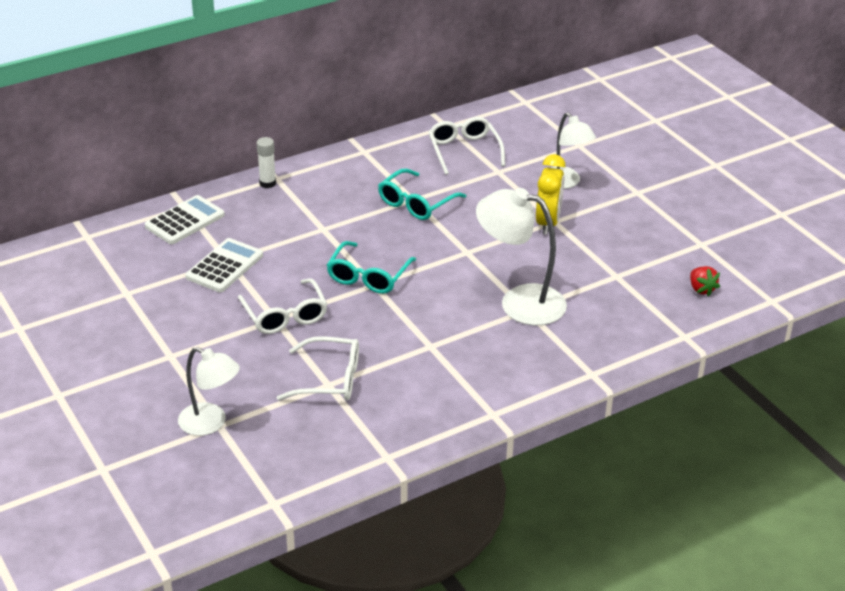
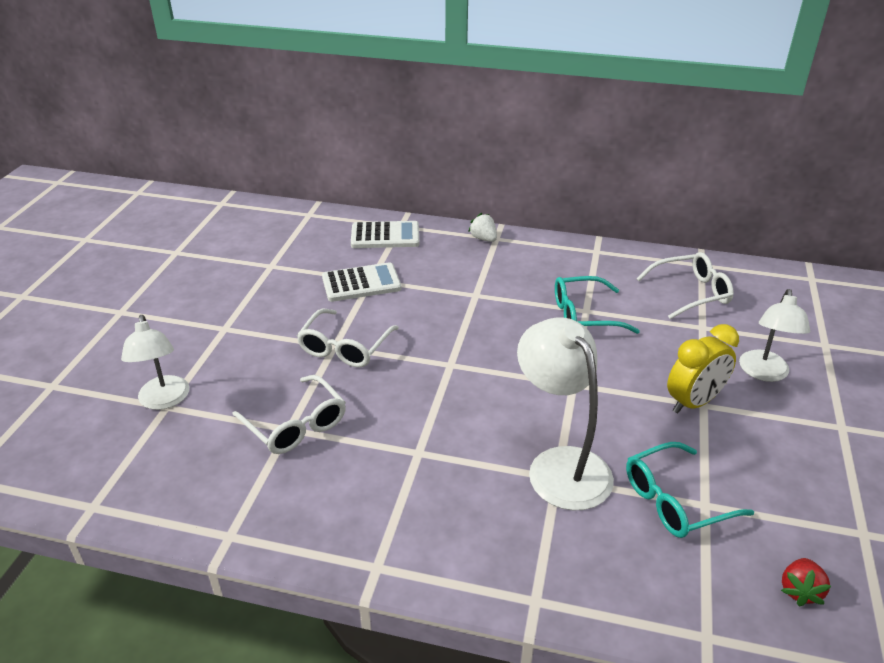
camera: 45 degrees right, 0 degrees up
(267, 183) = (483, 239): white glue stick -> white strawberry
(368, 276) = (455, 354): turquoise glasses -> turquoise glasses (675, 500)
(464, 151) = (691, 293): white glasses -> white glasses turned 45 degrees clockwise

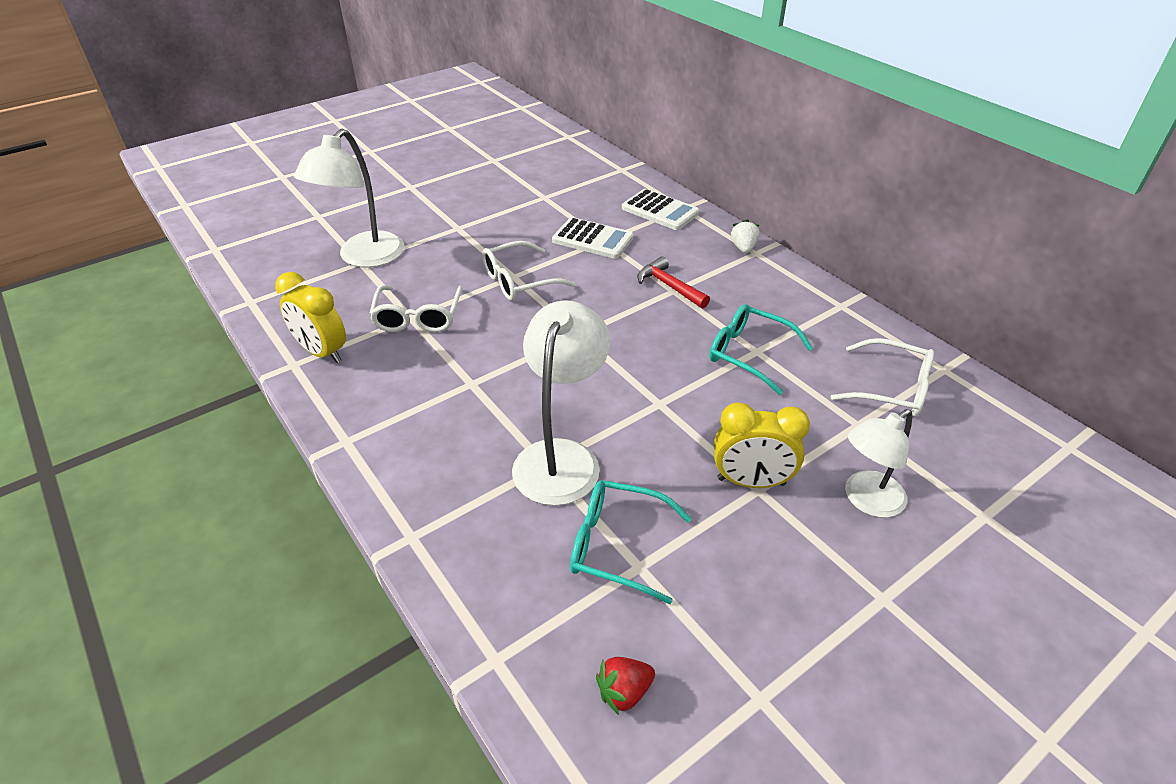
camera: 40 degrees right, 5 degrees up
(164, 400) = (364, 258): white lamp -> white lamp, size x1.50
(244, 507) = (322, 352): none -> yellow clock
(468, 293) = (669, 286): none -> red hammer

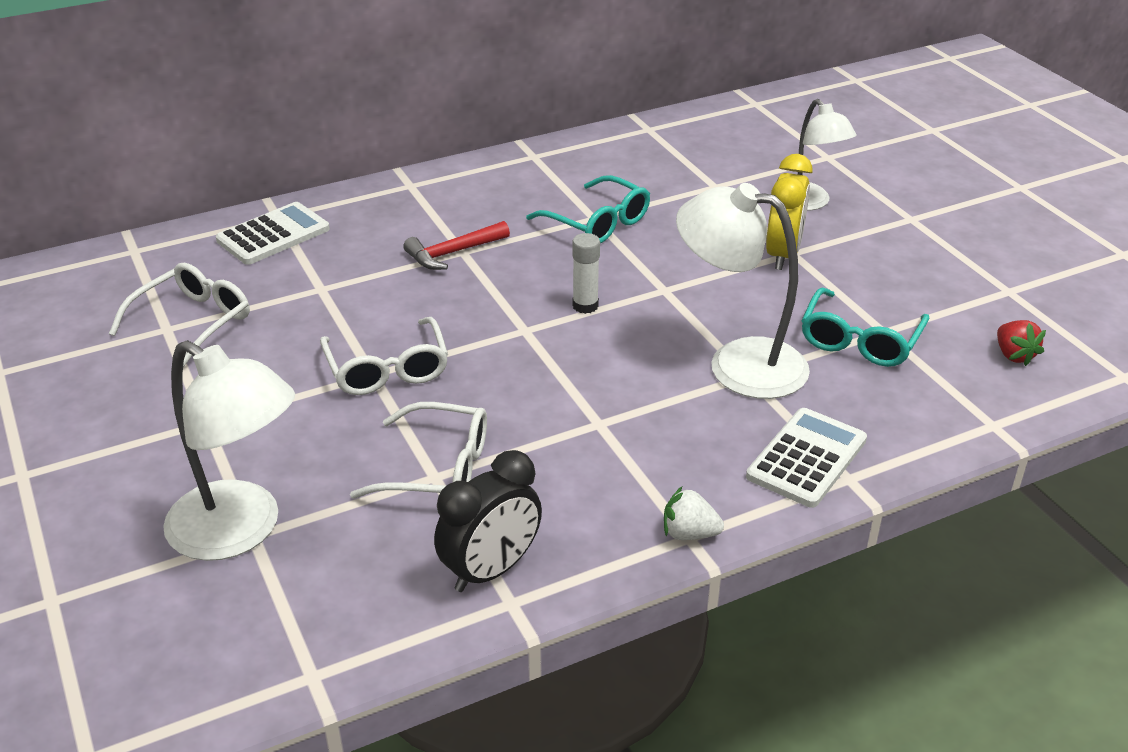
camera: 80 degrees left, 5 degrees down
(322, 352) = (491, 570): yellow clock -> black clock
(593, 239) = (314, 297): white calculator -> white calculator (807, 458)
(620, 360) = (585, 306): none -> white glue stick
(743, 248) = (396, 191): white strawberry -> white strawberry (689, 533)
(749, 354) = (597, 223): turquoise glasses -> turquoise glasses turned 90 degrees counterclockwise
(891, 388) = (669, 159): white glasses -> white glasses (193, 322)

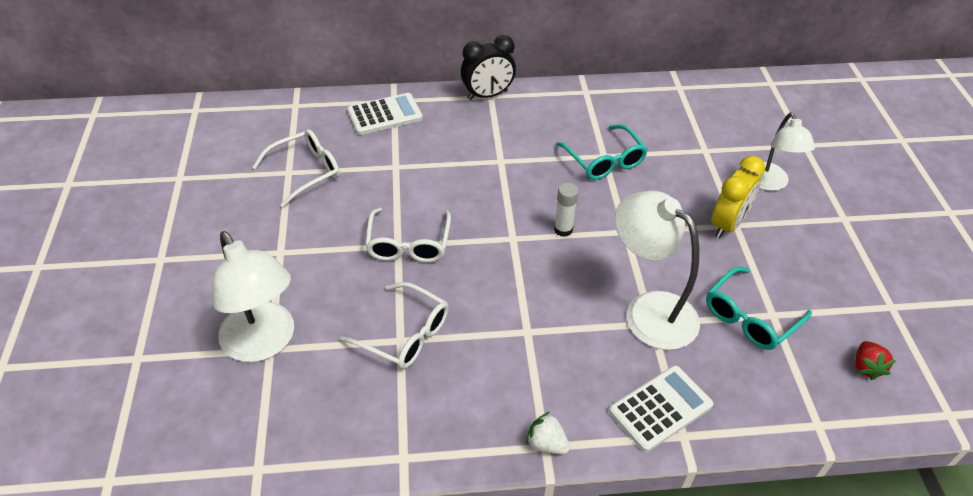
camera: 20 degrees right, 10 degrees up
(453, 253) = (493, 160): red hammer -> none
(491, 570) = (402, 427): black clock -> black clock (487, 95)

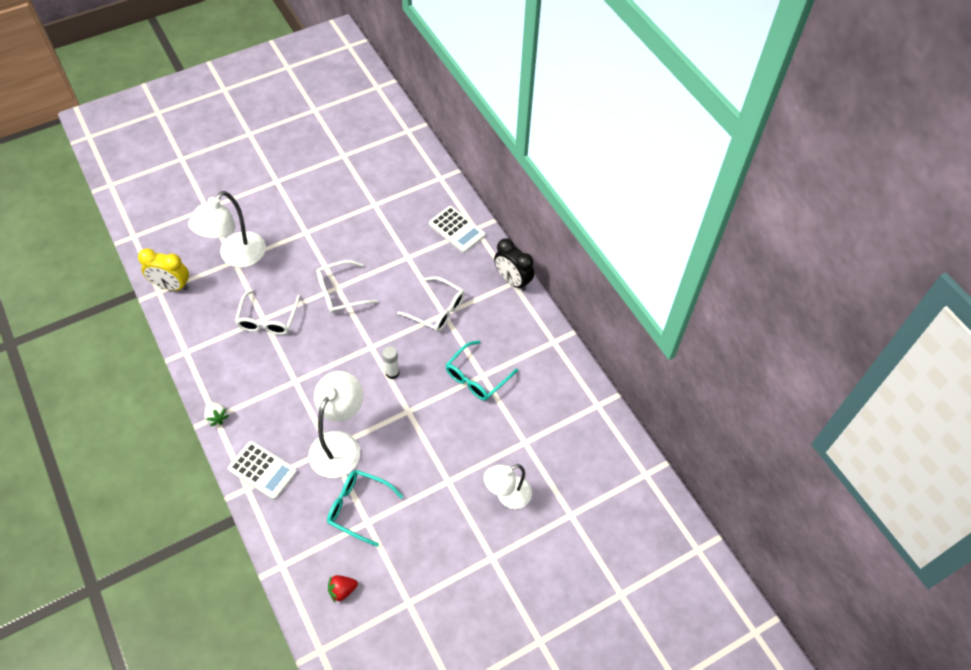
camera: 65 degrees right, 10 degrees up
(306, 171) = (379, 213): white glasses -> white glasses (437, 310)
(546, 443) = (217, 417): white strawberry -> white strawberry turned 135 degrees clockwise
(727, 224) = (445, 475): yellow clock -> yellow clock (172, 286)

